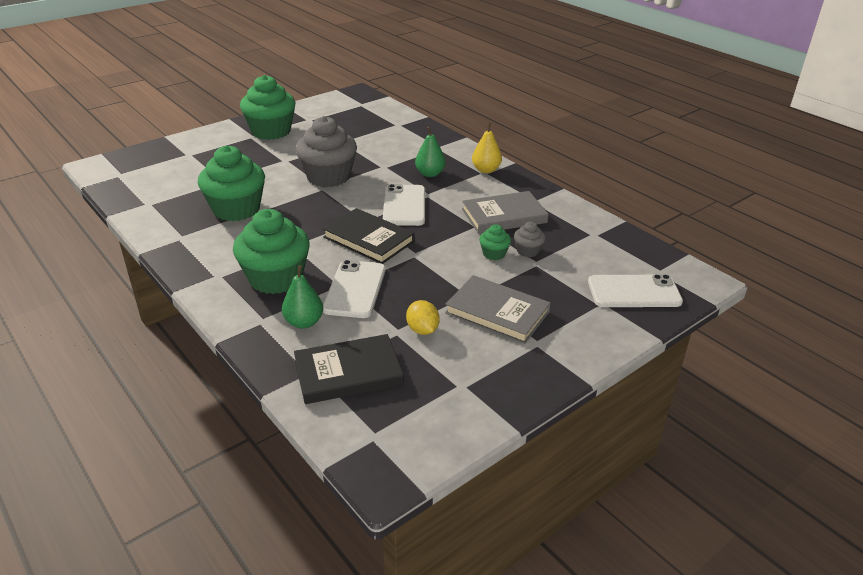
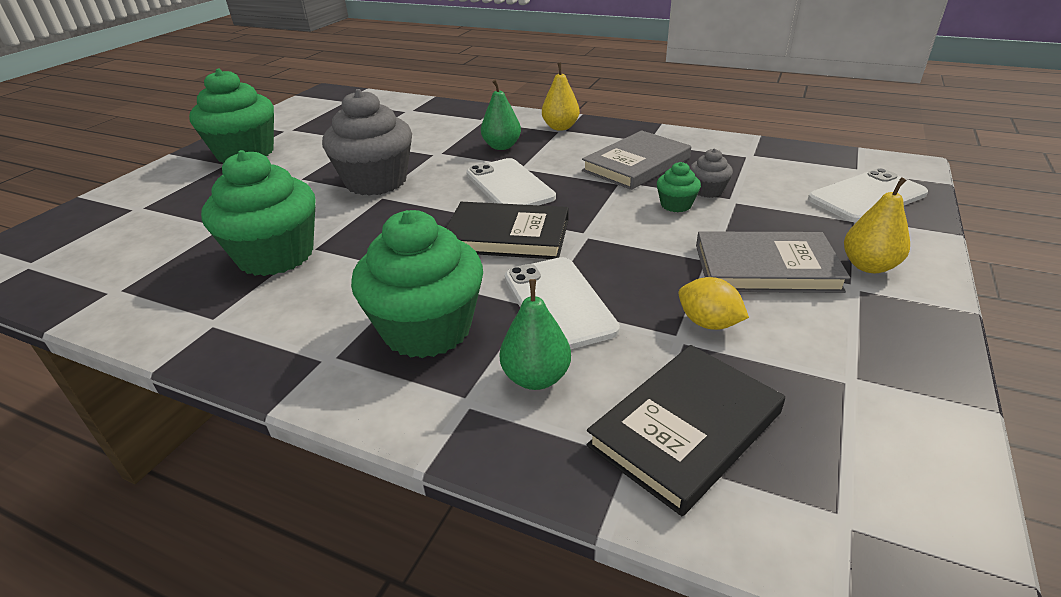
camera: 25 degrees left, 0 degrees up
(563, 335) = (868, 266): none -> yellow pear

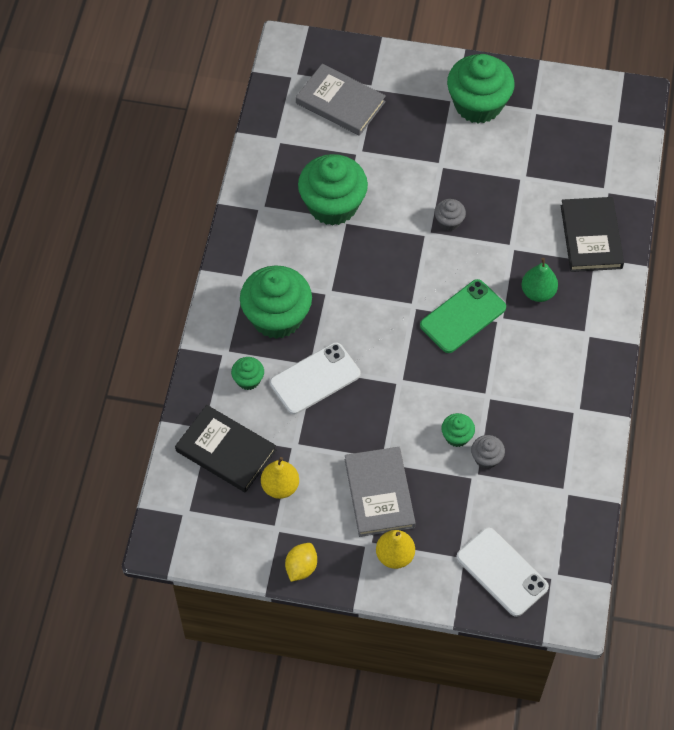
camera: 75 degrees right, 25 degrees up
(376, 181) = (449, 221): grey cupcake -> grey cupcake, size x0.45
(507, 235) = (387, 333): black book -> black book (591, 237)
(509, 186) = (463, 316): white phone -> green phone
(536, 378) = (248, 380): green pear -> green cupcake
(560, 127) = (594, 331): yellow pear -> yellow pear (280, 486)
(636, 164) = (525, 403): grey book -> grey book (340, 102)
(708, 323) = (311, 460): yellow lemon -> yellow lemon (301, 567)

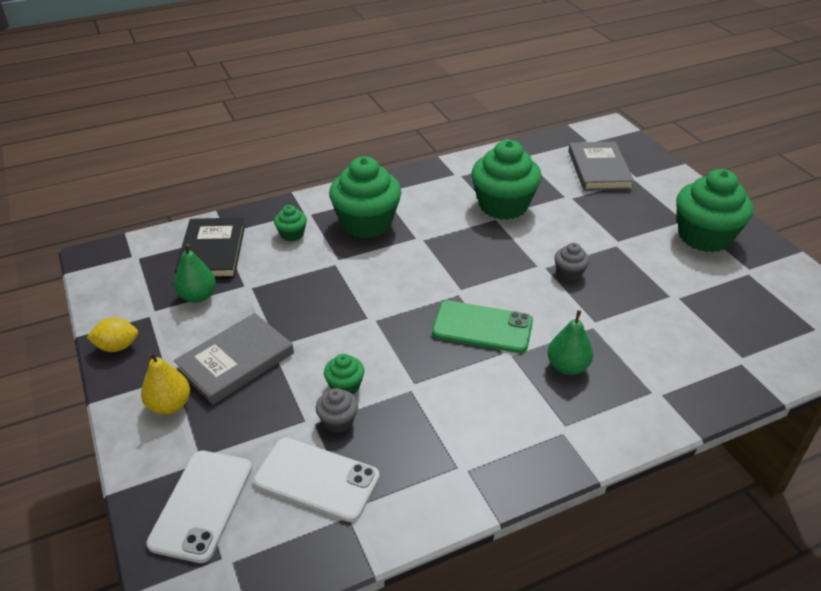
camera: 55 degrees right, 20 degrees down
(280, 486) = (198, 296): yellow pear -> green pear
(315, 379) = (326, 268): white phone -> white phone (317, 479)
(591, 237) = (677, 375): black book -> none

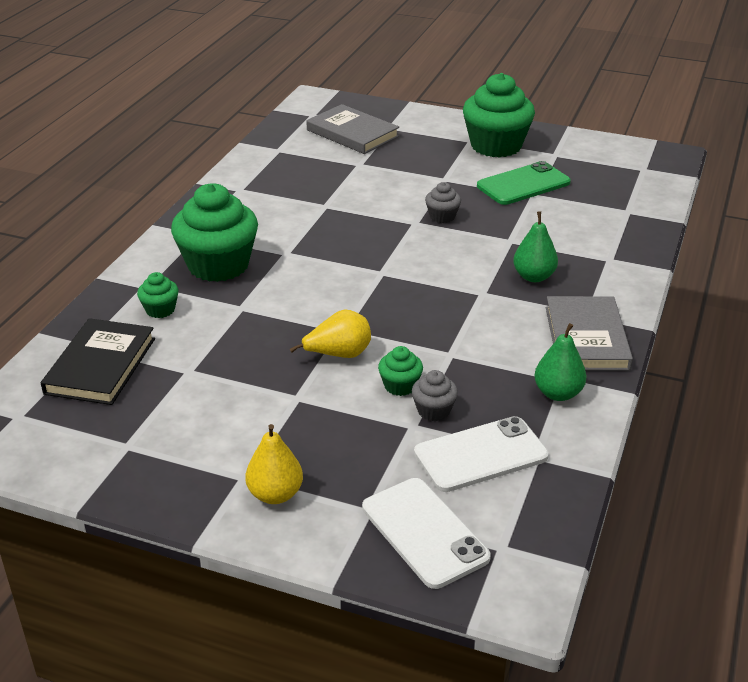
camera: 45 degrees left, 5 degrees down
(117, 346) = (140, 490): yellow lemon -> none
(198, 296) = (152, 406): green pear -> green pear (558, 393)
(212, 252) = (100, 366): black book -> black book turned 60 degrees clockwise
(236, 361) = (278, 428): grey book -> grey book (586, 338)
(342, 335) = (339, 354): none -> yellow pear
(482, 327) = (438, 286): green phone -> green phone (523, 184)
(503, 205) = (317, 194): green cupcake -> none

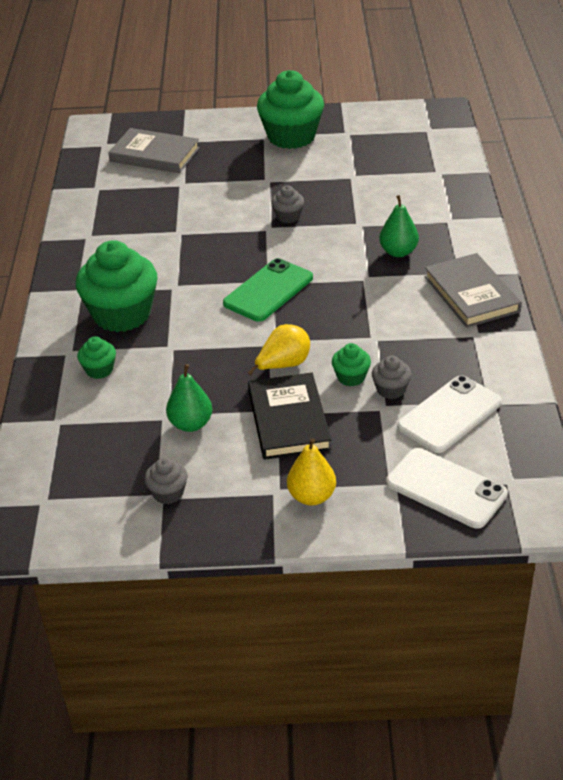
camera: 20 degrees left, 5 degrees up
(100, 366) = (84, 435): black book -> black book (288, 420)
(137, 445) = (168, 493): none -> grey cupcake
(523, 184) = (338, 169): green phone -> green phone (268, 291)
(558, 393) = (477, 347): green pear -> green pear (191, 424)

